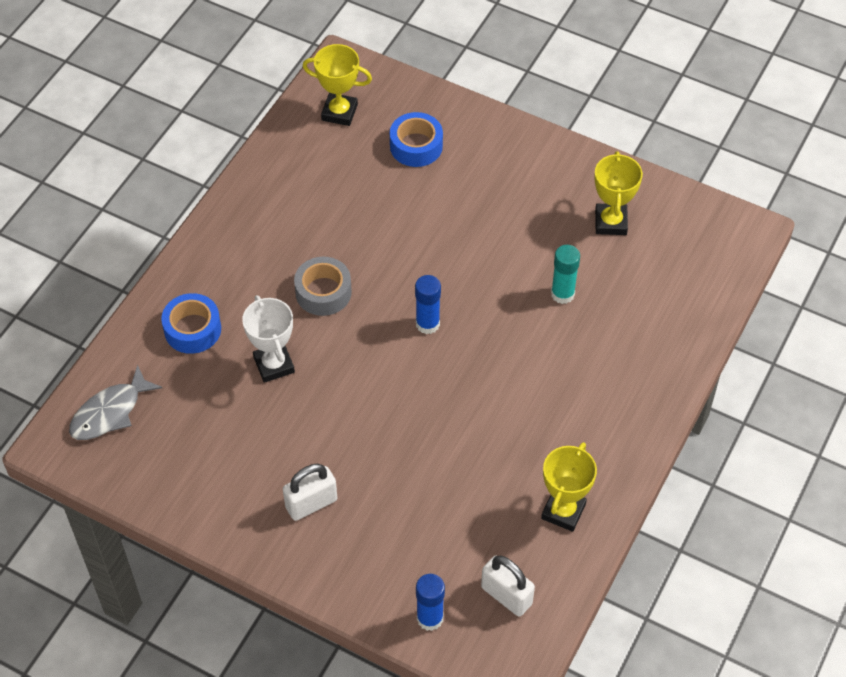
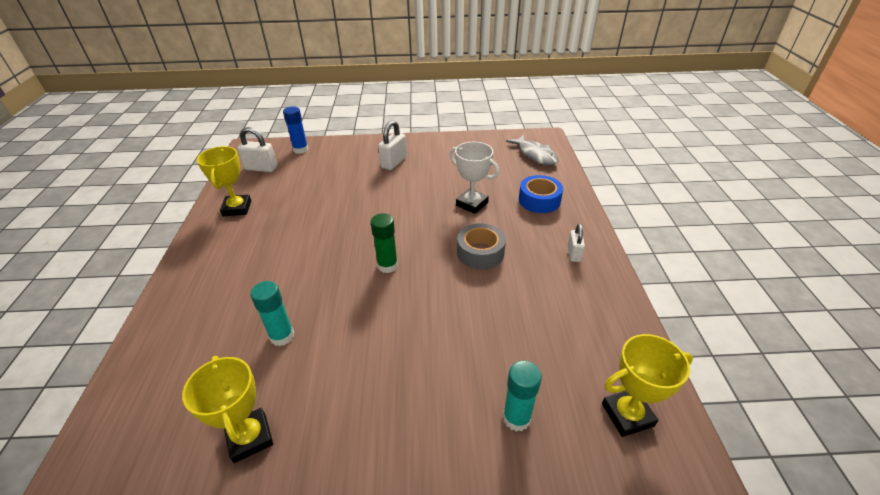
camera: 150 degrees right, 15 degrees down
(110, 412) = (535, 155): grey fish -> grey fish turned 135 degrees clockwise
(234, 244) = (574, 254): none -> white padlock
(416, 146) = (516, 418): blue tape -> turquoise glue stick
(427, 324) = (387, 265): blue glue stick -> green glue stick

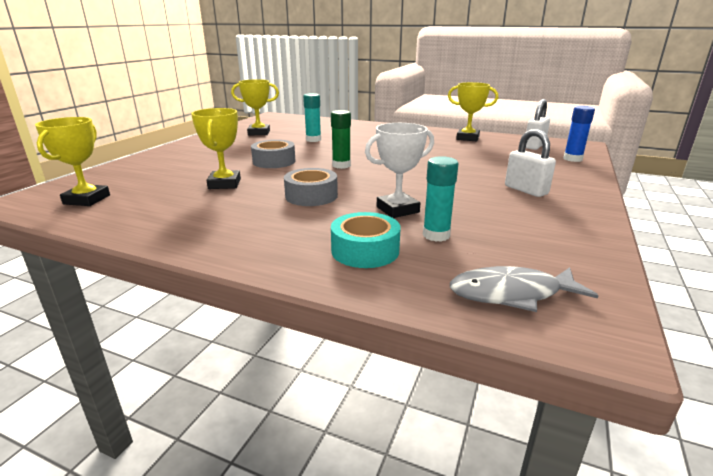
camera: 115 degrees right, 15 degrees down
(403, 326) = (274, 161): none -> grey tape
(498, 325) = (224, 184): none -> yellow trophy
(516, 418) = (157, 173): turquoise glue stick -> turquoise glue stick (436, 235)
(539, 200) = (365, 250): blue tape -> turquoise tape
(574, 254) = (242, 236): white padlock -> none

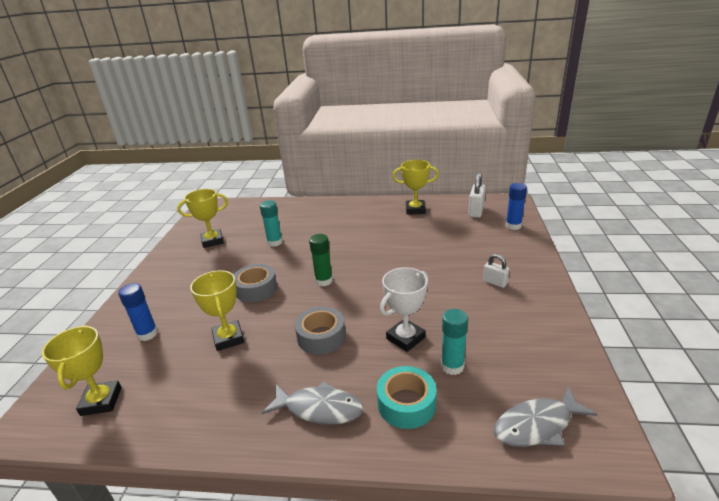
camera: 15 degrees left, 5 degrees up
(159, 171) = (147, 334): none -> blue glue stick
(272, 237) = (319, 408): none -> grey fish
(526, 190) = (495, 282): white padlock -> white padlock, size x0.64

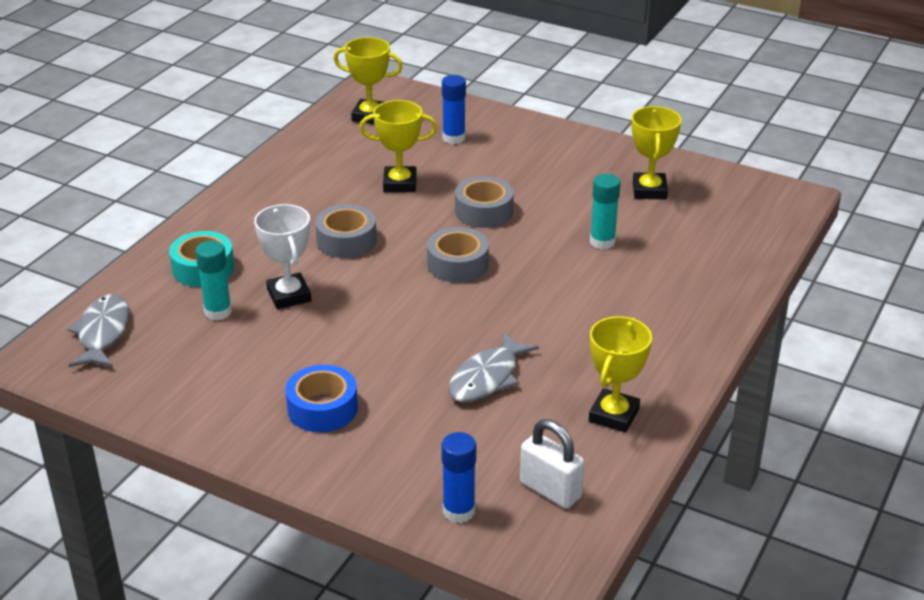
camera: 110 degrees right, 5 degrees up
(319, 408) = (248, 220): grey fish -> grey fish (487, 378)
(324, 281) = (457, 264): green glue stick -> grey tape
(495, 282) = (322, 408): white padlock -> blue tape

